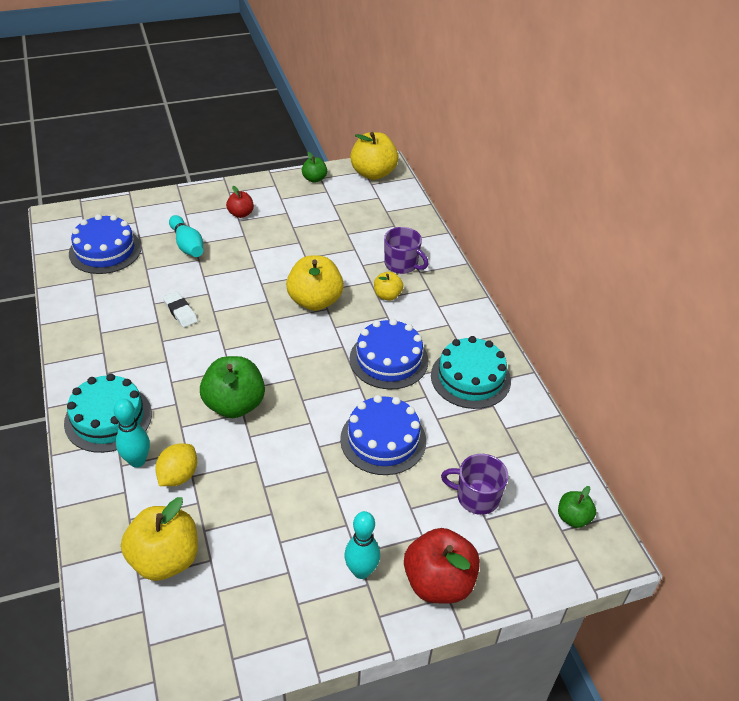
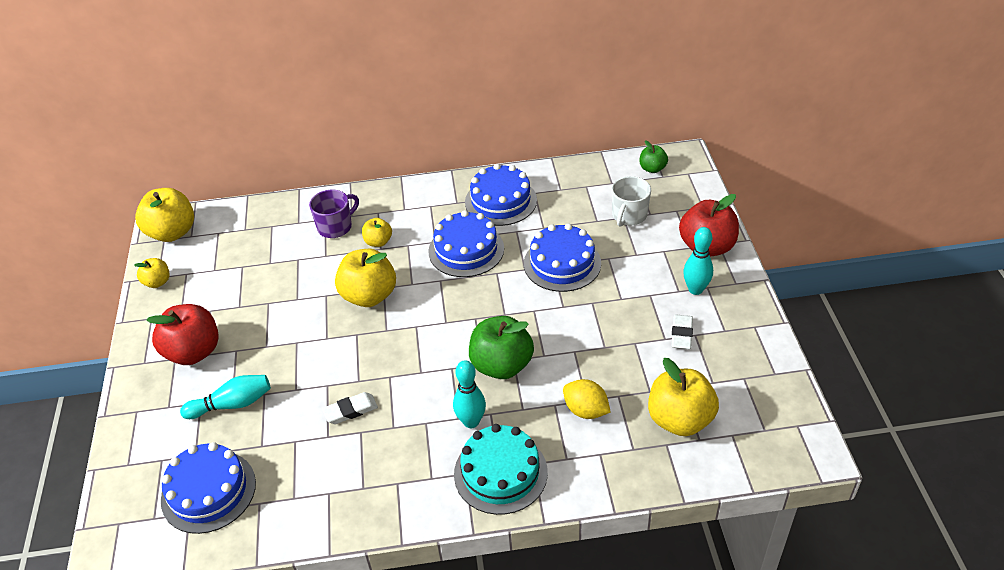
camera: 75 degrees left, 0 degrees up
(137, 461) = (563, 444): turquoise bowling pin -> turquoise bowling pin (471, 422)
(241, 214) = (193, 352): red apple -> red apple, size x1.87
(287, 558) = (681, 334): none -> white eraser
(314, 179) = (157, 282): green apple -> yellow apple
(470, 378) = (500, 201): turquoise cake -> blue cake
(476, 497) = (629, 215): purple mug -> white mug

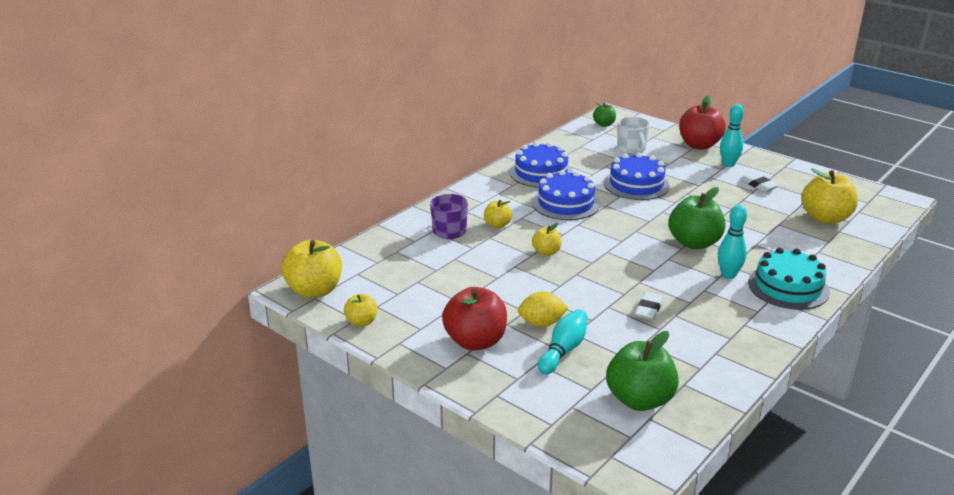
camera: 45 degrees left, 15 degrees down
(208, 491) = (639, 400): blue cake -> green apple
(369, 296) = (546, 252): yellow apple -> yellow apple, size x0.53
(585, 410) = (776, 238): yellow lemon -> yellow lemon (541, 323)

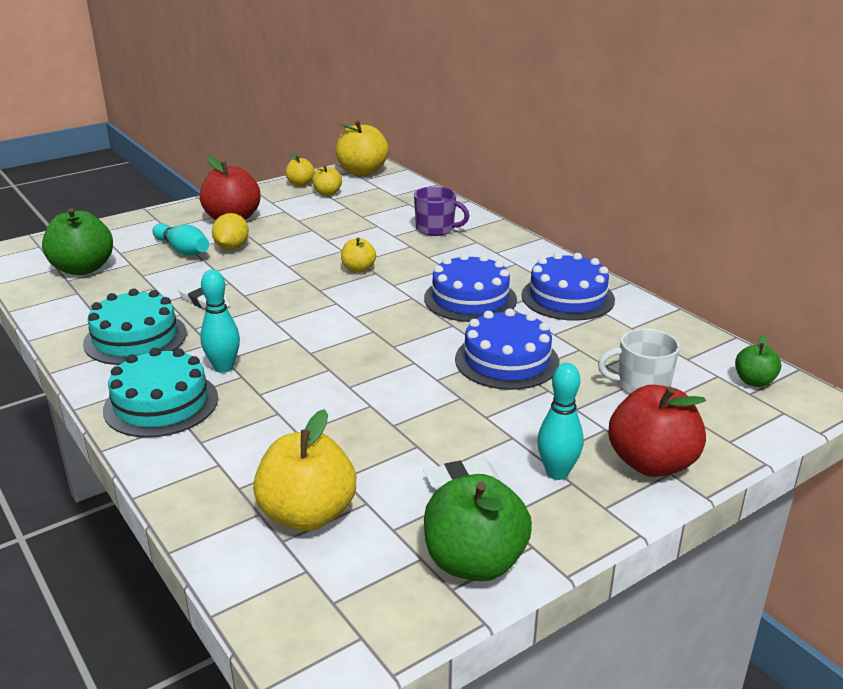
camera: 105 degrees right, 0 degrees up
(497, 225) = (436, 253): yellow apple -> yellow apple (327, 193)
(694, 243) = (315, 364): green apple -> green apple (474, 562)
(726, 324) = (135, 338): none -> turquoise cake

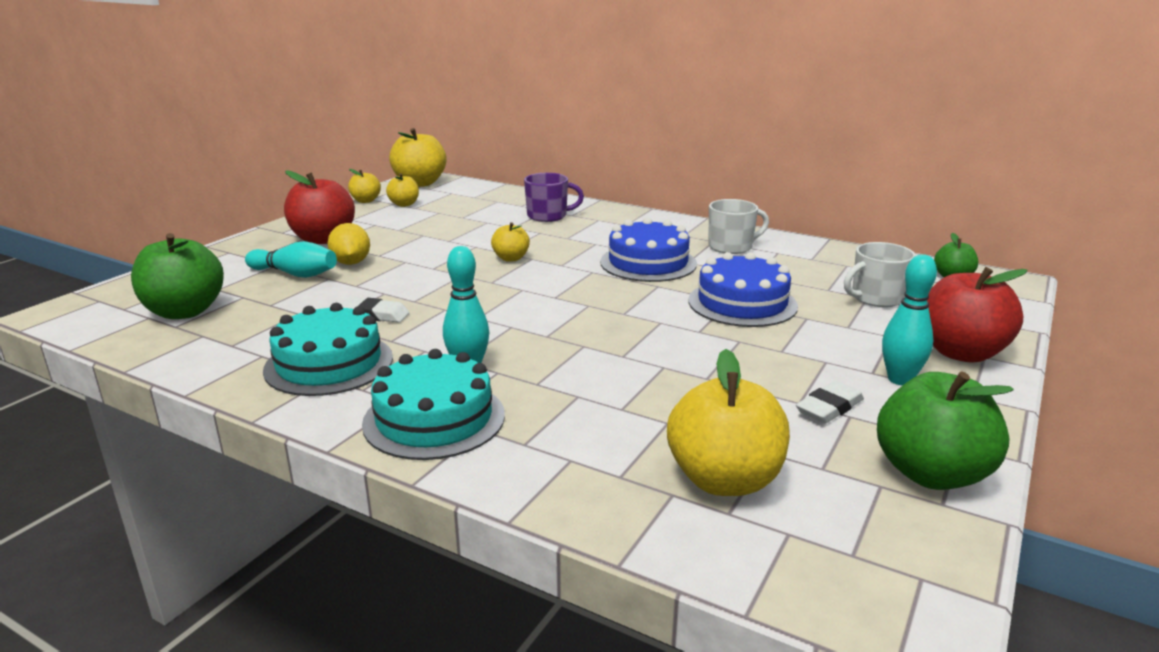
camera: 25 degrees left, 5 degrees down
(567, 297) = (731, 247): blue cake -> white mug

